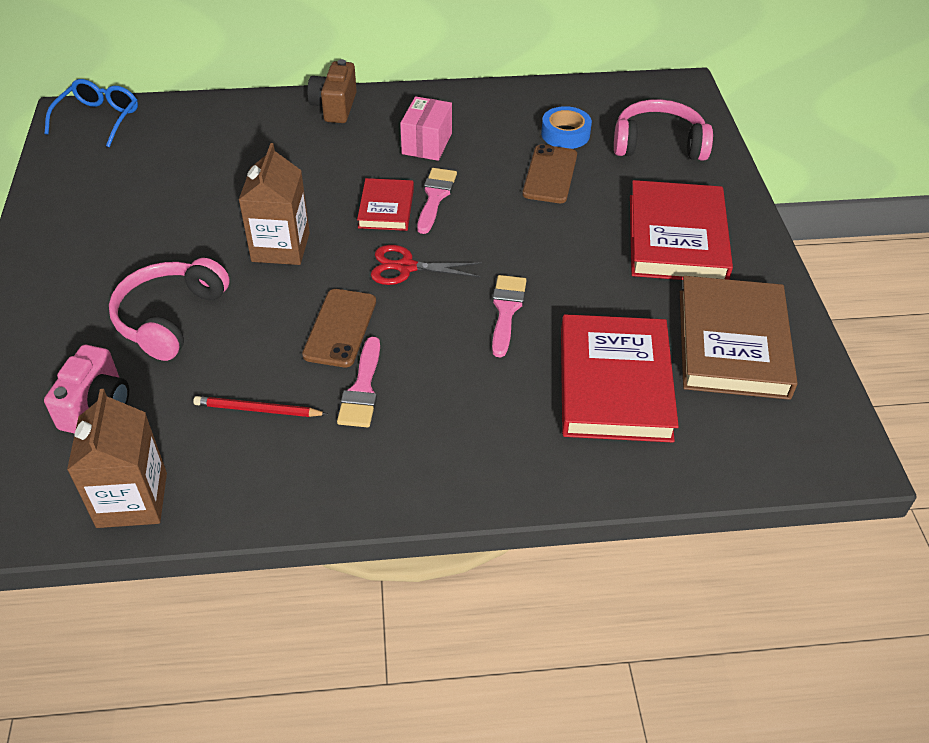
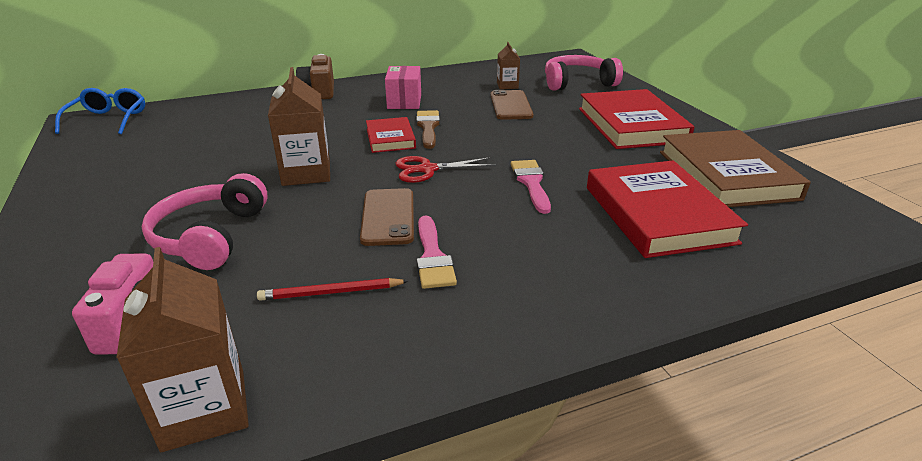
camera: 15 degrees left, 15 degrees down
(435, 197) = (428, 127): pink brush -> brown brush
(565, 134) = (507, 85): blue tape -> brown carton

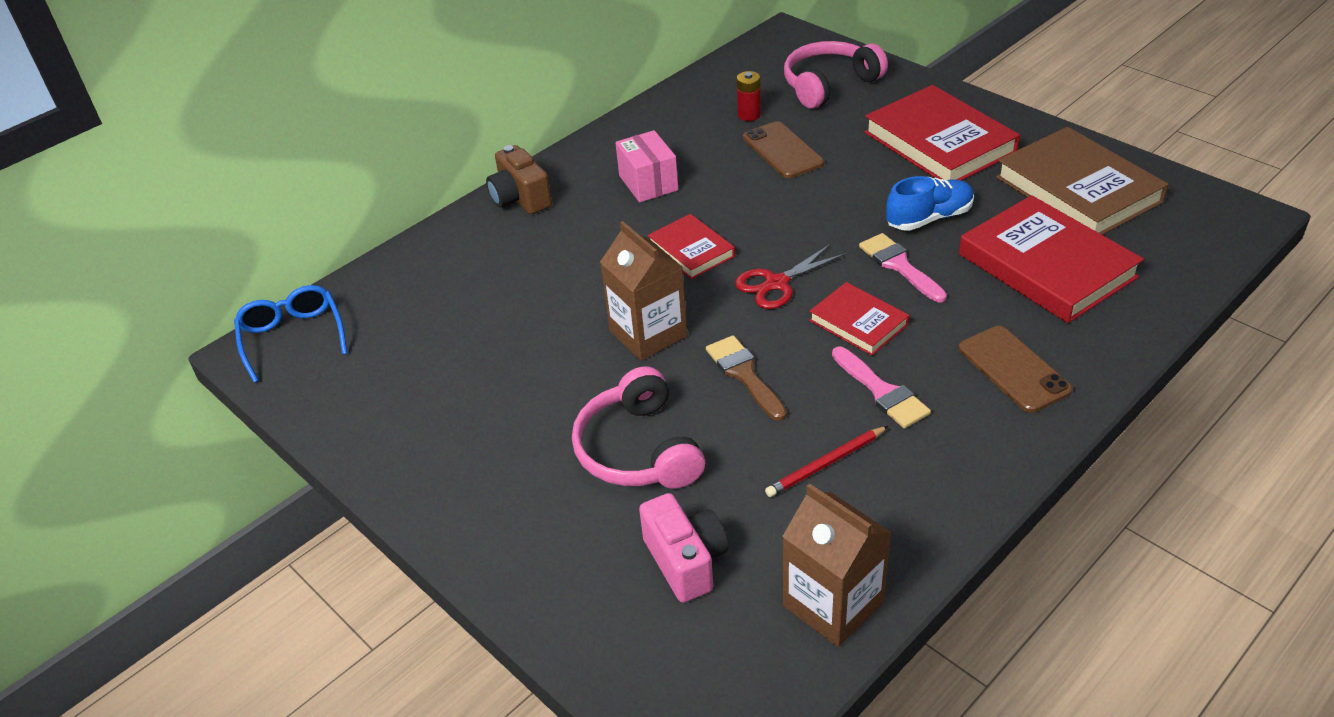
camera: 20 degrees left, 10 degrees up
(388, 217) = (795, 360): brown phone -> brown phone (1013, 369)
(428, 127) = (718, 218): brown brush -> brown brush (744, 374)
(462, 208) = (858, 323): none -> red book
(507, 85) = (749, 115): brown carton -> red battery
(583, 162) = (929, 218): none -> blue shoe

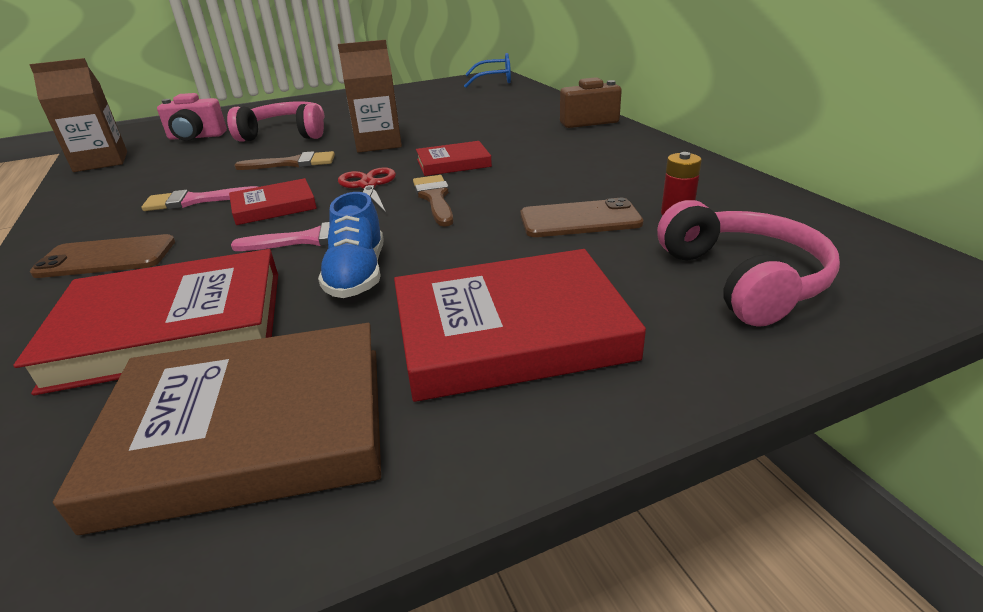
camera: 110 degrees right, 10 degrees down
(648, 183) = (571, 158): pink box -> none
(783, 231) = (434, 198): none -> brown brush
(826, 464) = (179, 174): red pencil -> none

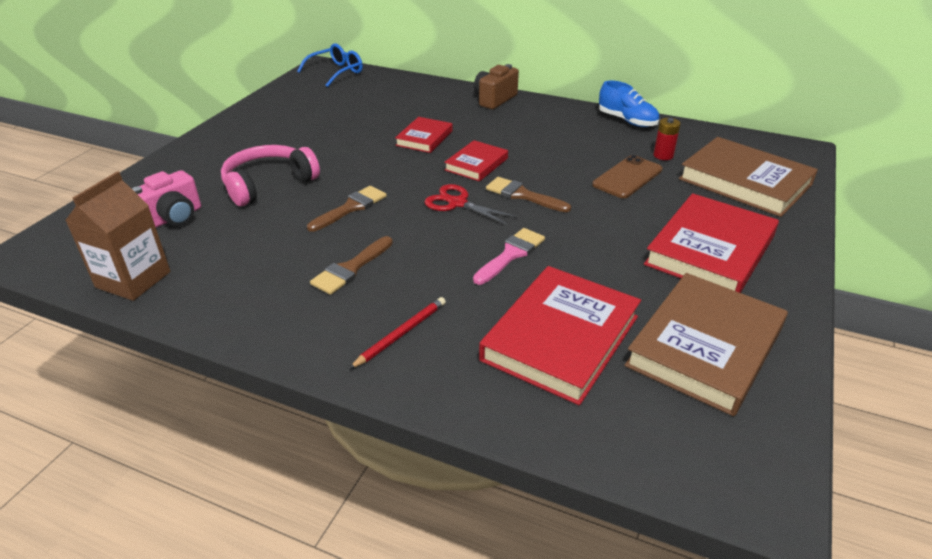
camera: 45 degrees left, 5 degrees up
(106, 257) = (401, 334): brown phone -> red pencil
(195, 201) = (350, 268): pink brush -> brown brush
(274, 206) = (428, 245): red book -> red book (424, 138)
(357, 274) = (587, 260): blue shoe -> blue shoe (627, 121)
(378, 143) = (380, 166): brown carton -> none
(743, 279) = (744, 182): pink headphones -> brown book

